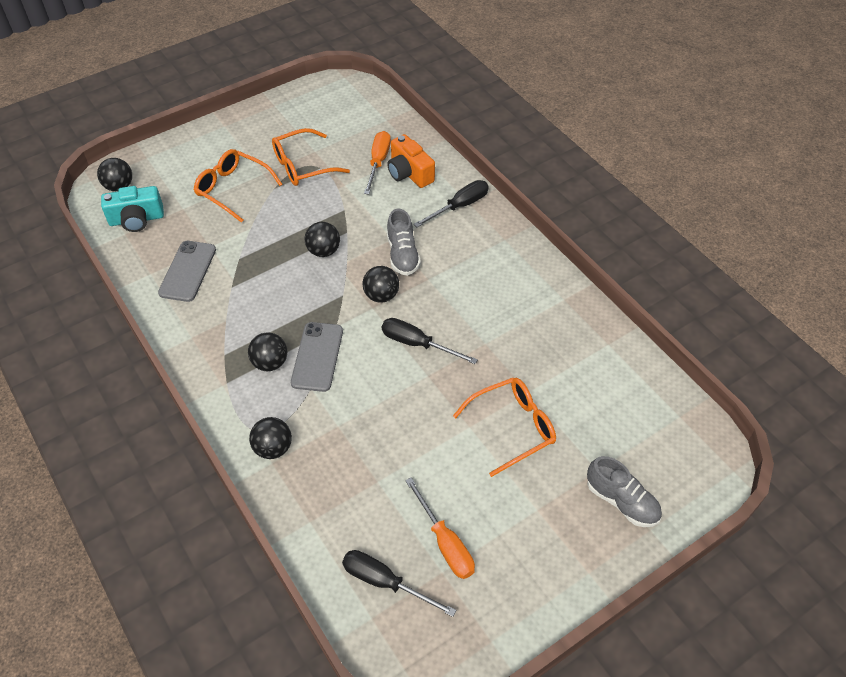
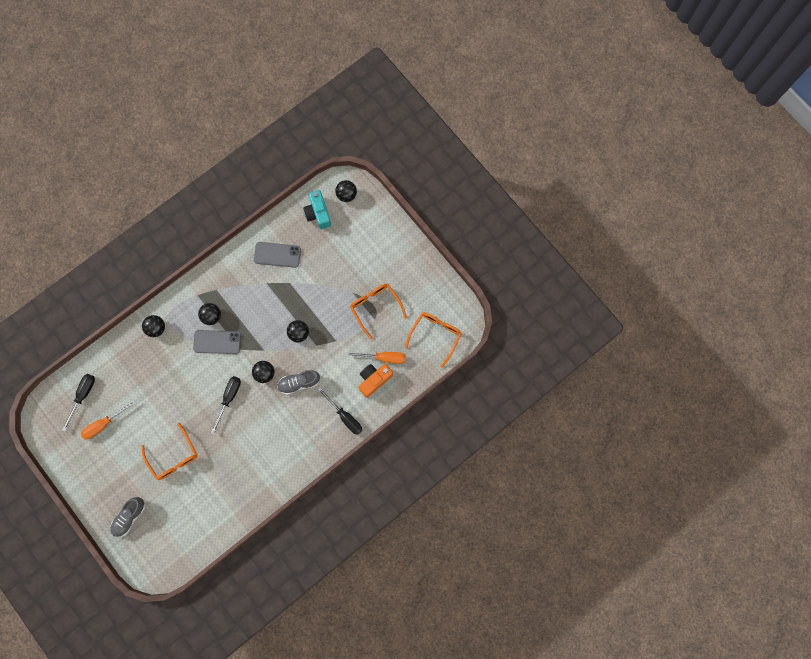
camera: 85 degrees right, 25 degrees up
(233, 189) = (349, 266): orange glasses -> orange glasses (435, 335)

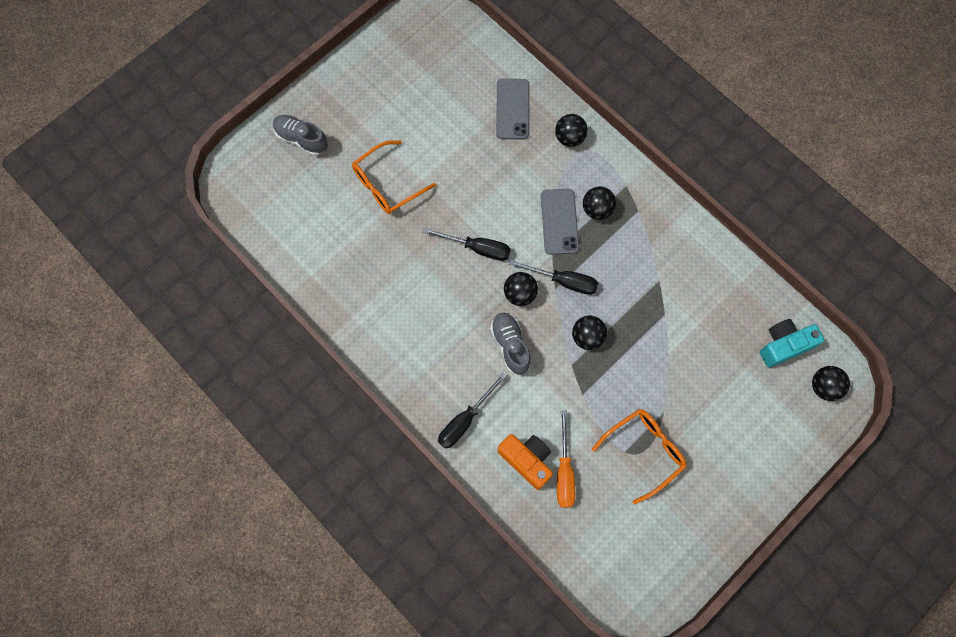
camera: 85 degrees right, 5 degrees down
(83, 396) = (463, 59): black screwdriver -> black screwdriver (563, 281)
(104, 424) = (427, 90): orange screwdriver -> none
(277, 254) = (706, 291): grey phone -> grey phone (512, 109)
(435, 335) = (611, 555): orange glasses -> none

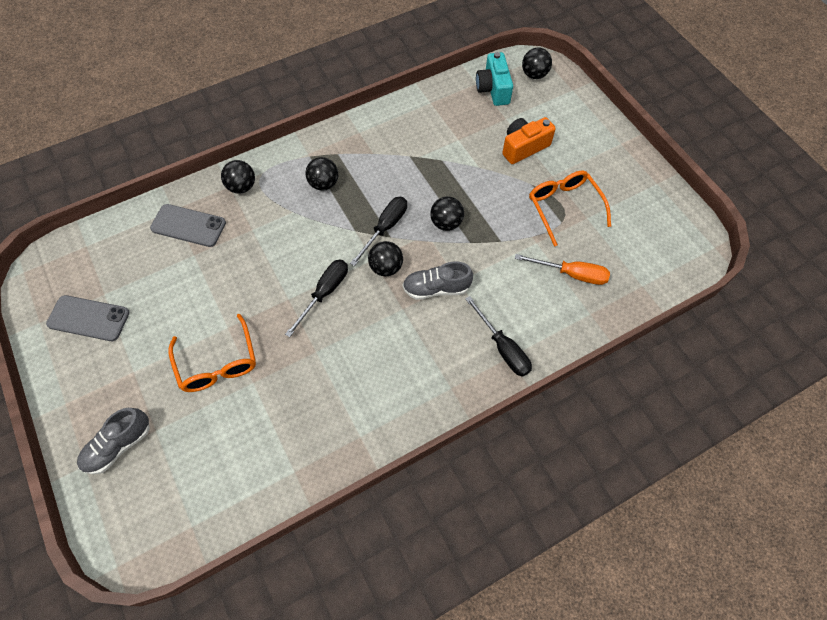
camera: 75 degrees left, 10 degrees down
(527, 460) = (554, 302): orange camera -> orange camera (524, 147)
(559, 221) = (324, 216): grey phone -> grey phone (88, 318)

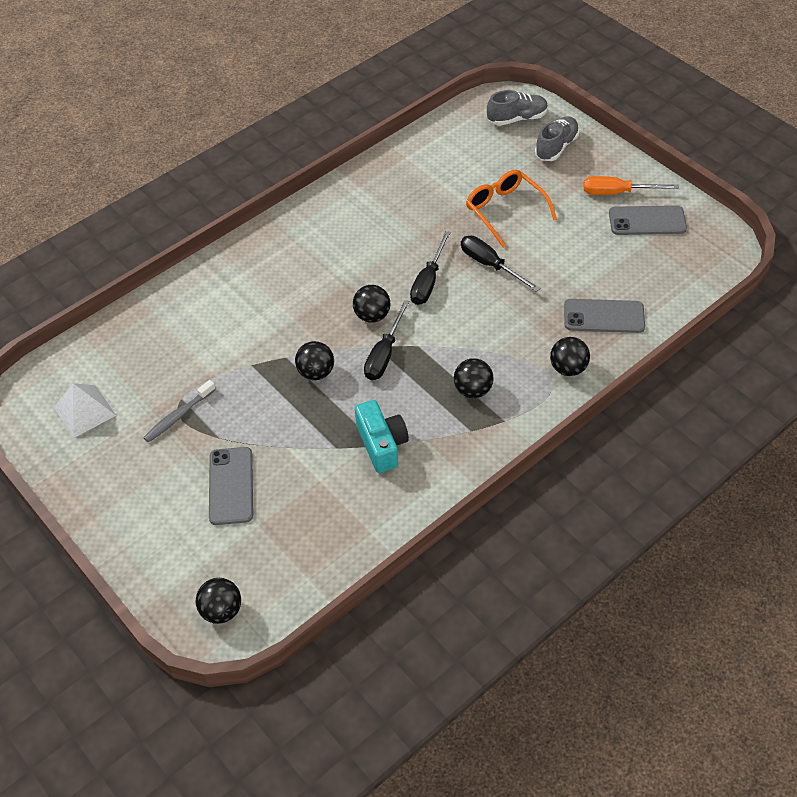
camera: 170 degrees right, 10 degrees down
(436, 288) = (314, 306): grey shoe -> grey shoe (517, 118)
(493, 89) = (281, 571): turquoise camera -> turquoise camera (382, 444)
(503, 348) = (240, 268): black screwdriver -> black screwdriver (490, 265)
(524, 147) = (231, 486): orange camera -> grey phone
(564, 207) = (178, 416): orange glasses -> grey toothbrush
(571, 274) = (171, 345): orange screwdriver -> orange screwdriver (617, 192)
(643, 226) = (84, 411): none -> white pyramid

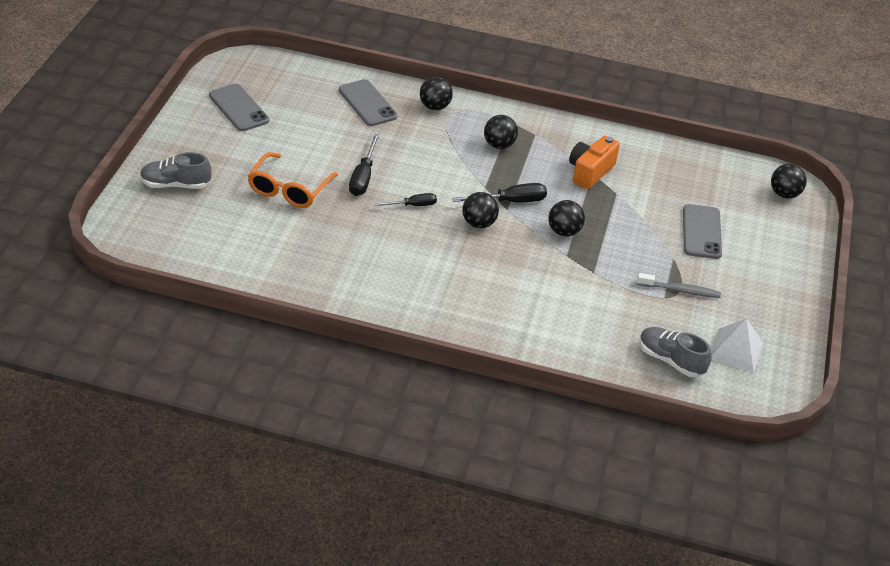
camera: 130 degrees left, 10 degrees down
(231, 486) = (701, 232): grey phone -> grey phone turned 45 degrees counterclockwise
(382, 444) = (590, 172): turquoise camera -> orange camera
(428, 281) = (412, 205): black screwdriver -> black screwdriver, size x0.66
(517, 118) = (148, 223): grey shoe -> grey shoe (670, 360)
(617, 192) = (214, 132): orange screwdriver -> none

